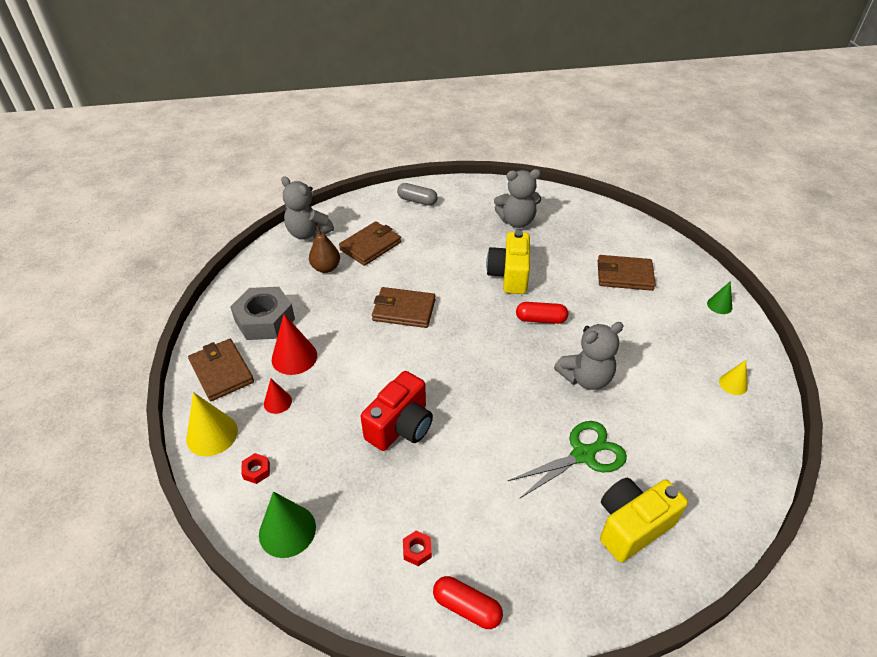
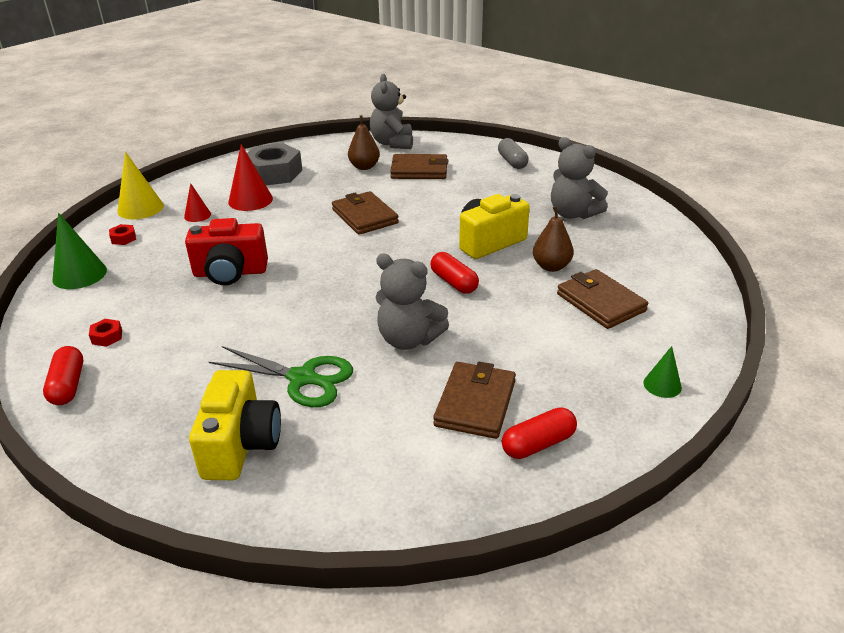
camera: 50 degrees right, 10 degrees down
(221, 372) = (202, 184): brown wallet -> brown wallet (475, 403)
(567, 269) = (551, 266): none -> brown pear
(632, 526) = (241, 445): yellow camera -> yellow camera turned 75 degrees clockwise
(733, 384) = (538, 444): yellow cone -> red capsule

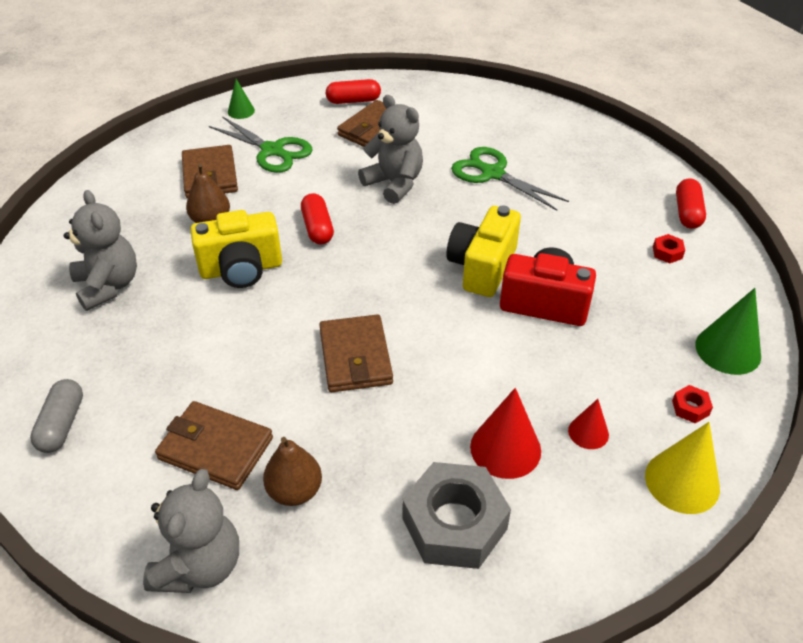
camera: 160 degrees left, 10 degrees up
(241, 445) = (545, 141): yellow camera -> yellow camera (482, 267)
(567, 343) = (273, 151): none -> green scissors

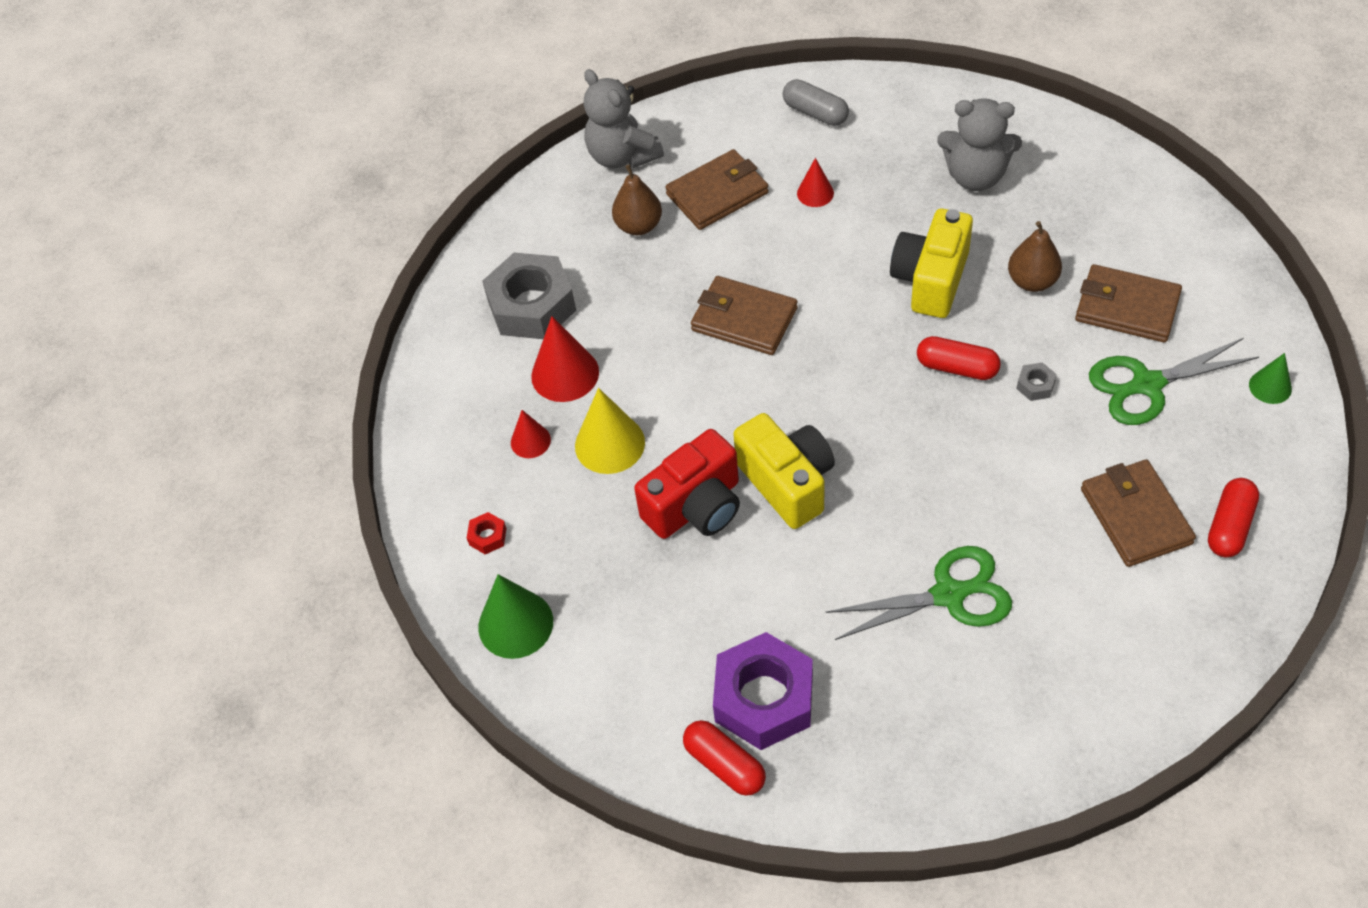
camera: 130 degrees right, 10 degrees up
(178, 376) = (815, 193): none -> red cone
(307, 191) = (1035, 385): none -> grey nut
(394, 184) = (995, 477): grey teddy bear -> none
(634, 215) = (763, 698): none -> purple nut
(667, 252) = (678, 682): red nut -> none
(682, 481) = (435, 474): yellow cone -> yellow cone (609, 444)

